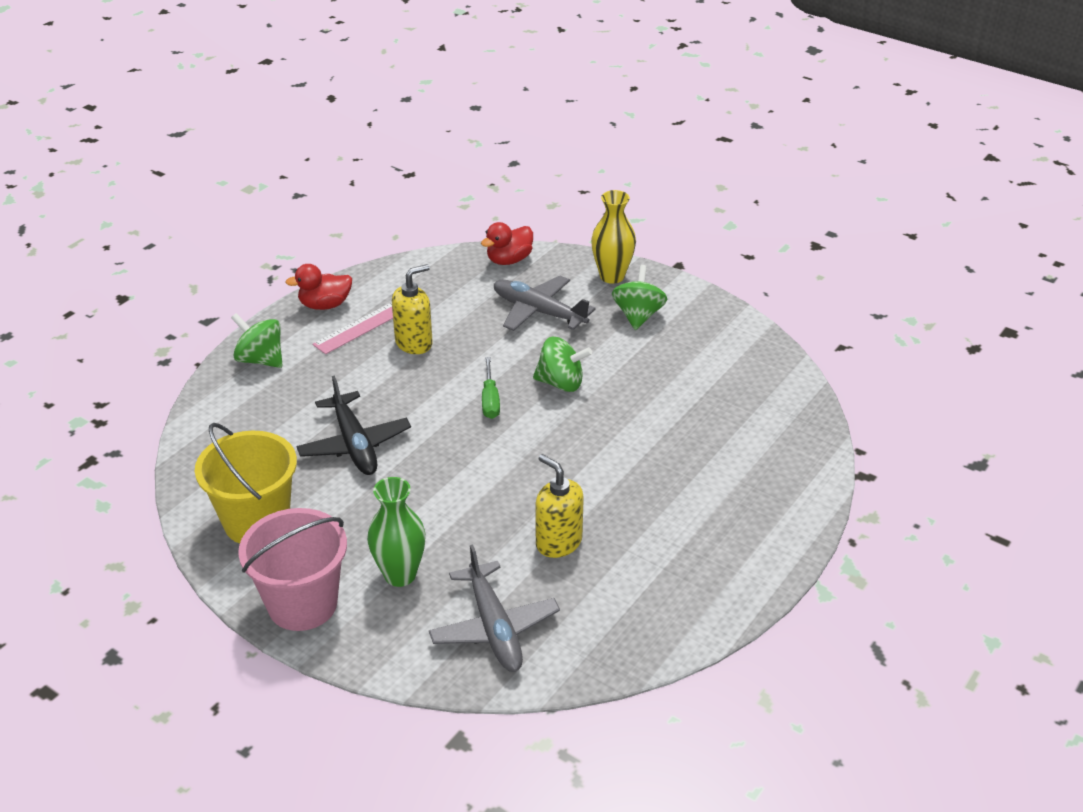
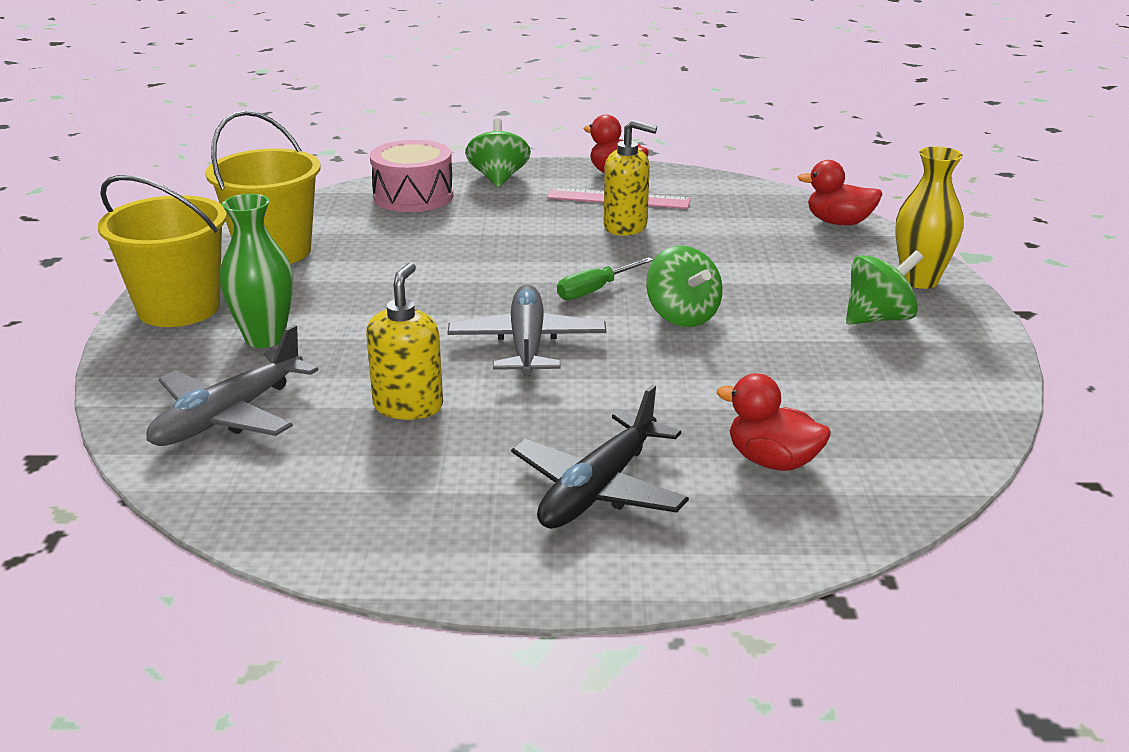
camera: 55 degrees right, 10 degrees down
(240, 414) = (413, 196): none -> pink drum
(302, 604) = (179, 308): pink bucket -> yellow bucket
(354, 444) = (435, 253): black plane -> black plane (599, 488)
(539, 312) = (782, 265): grey plane -> grey plane (527, 345)
(741, 432) = (772, 461): none -> red duck

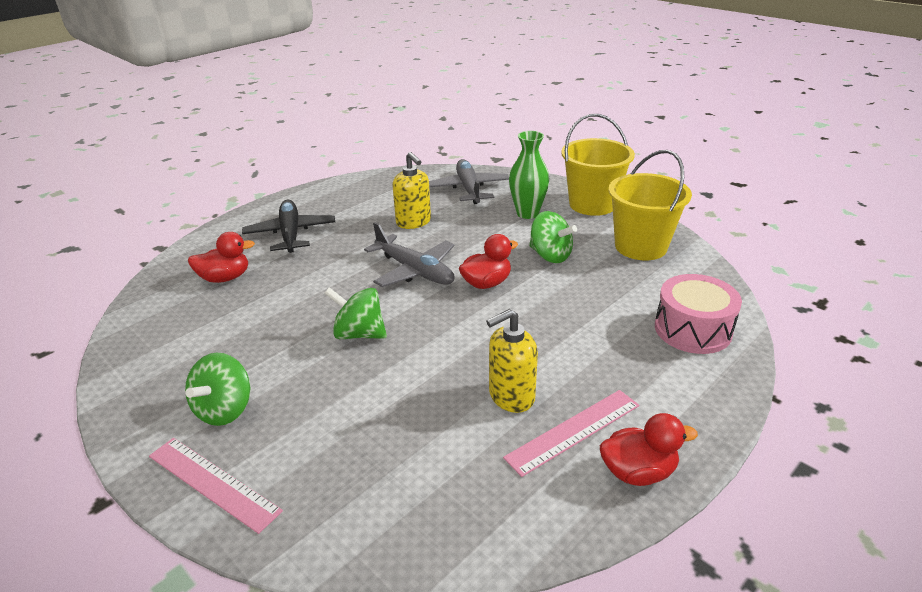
camera: 135 degrees right, 5 degrees up
(498, 178) = (697, 391): green spinning top -> green spinning top (550, 256)
(595, 290) = (436, 322): green screwdriver -> none
(839, 222) = (348, 539): red duck -> red duck (486, 283)
(919, 280) = (212, 483): yellow vase -> pink ruler

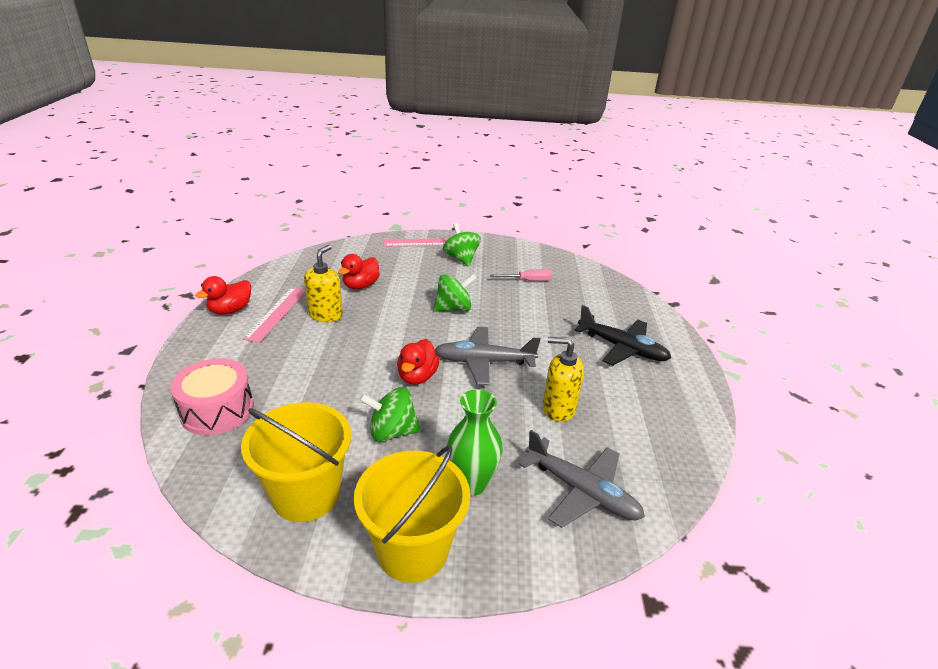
camera: 135 degrees right, 0 degrees up
(223, 330) = (528, 281): none -> pink screwdriver
(225, 278) = (589, 302): red duck -> red duck (360, 285)

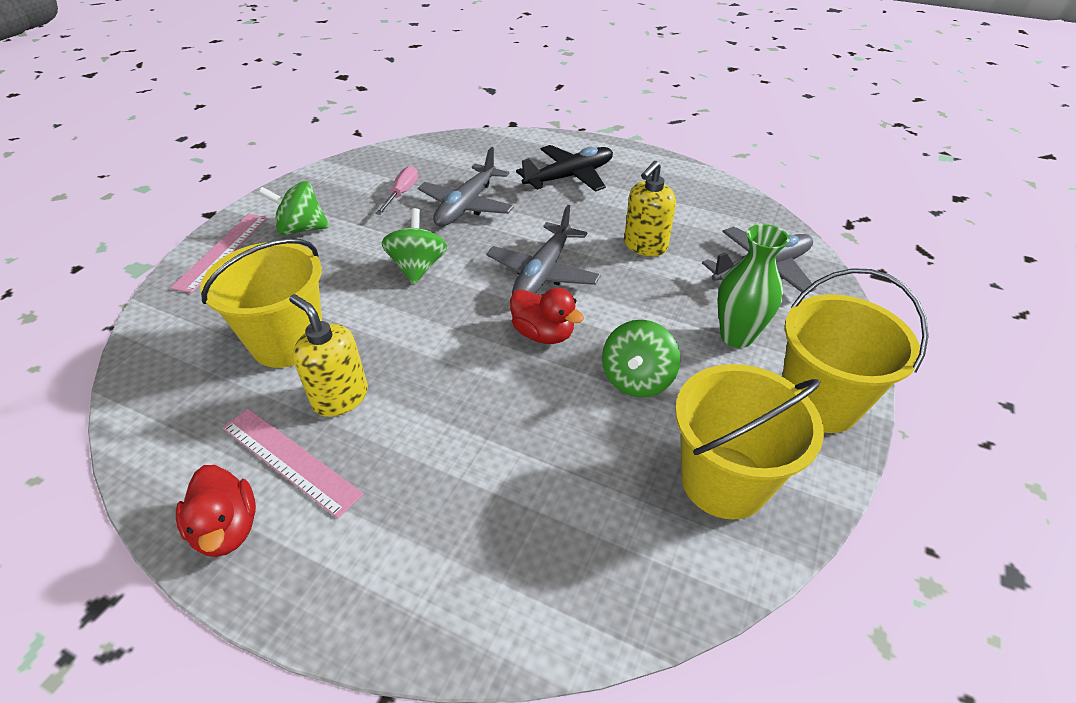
camera: 65 degrees left, 10 degrees up
(217, 410) = (518, 571): pink drum -> none
(360, 285) = (287, 342): red duck -> yellow bucket
(537, 309) = (467, 205): none -> grey plane

